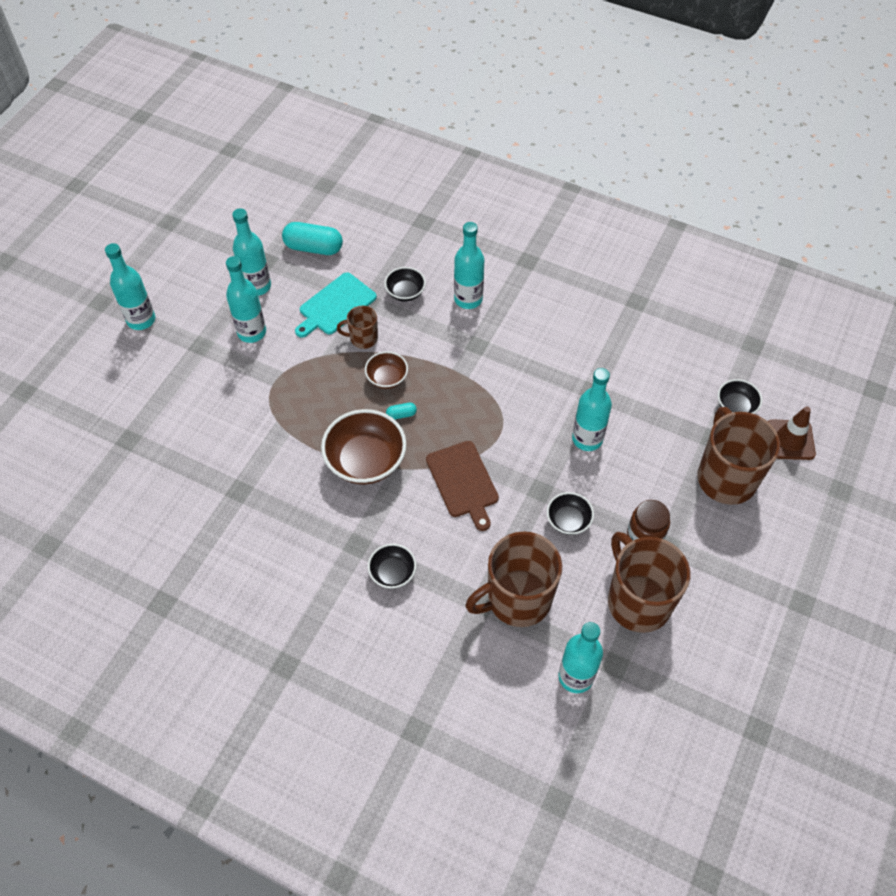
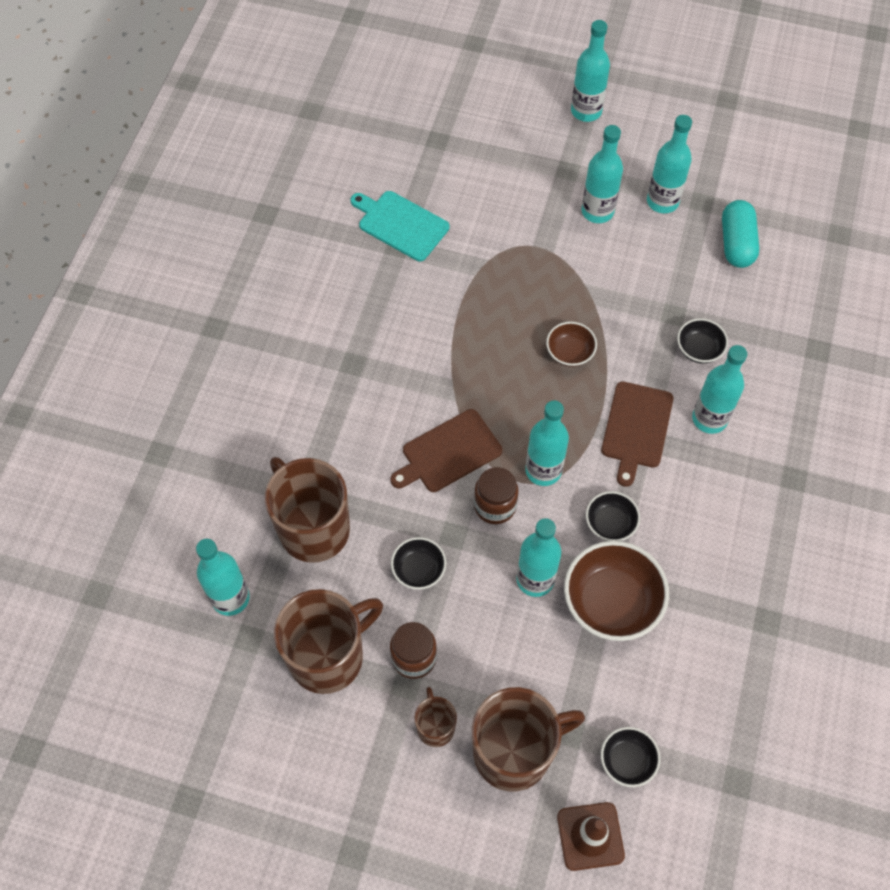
camera: 80 degrees right, 5 degrees up
(336, 305) = (658, 282): turquoise cutting board -> turquoise cutting board (401, 224)
(363, 338) = (618, 318): brown mug -> brown mug (435, 726)
(366, 461) = (456, 352): brown bowl -> brown bowl (611, 602)
(392, 573) = (326, 402): black bowl -> black bowl (610, 524)
(401, 414) = (523, 376): turquoise capsule -> none
(467, 347) = (636, 428): none -> brown cutting board
(492, 416) = (543, 470): none -> turquoise bottle
(518, 456) = (495, 506): none -> brown jar

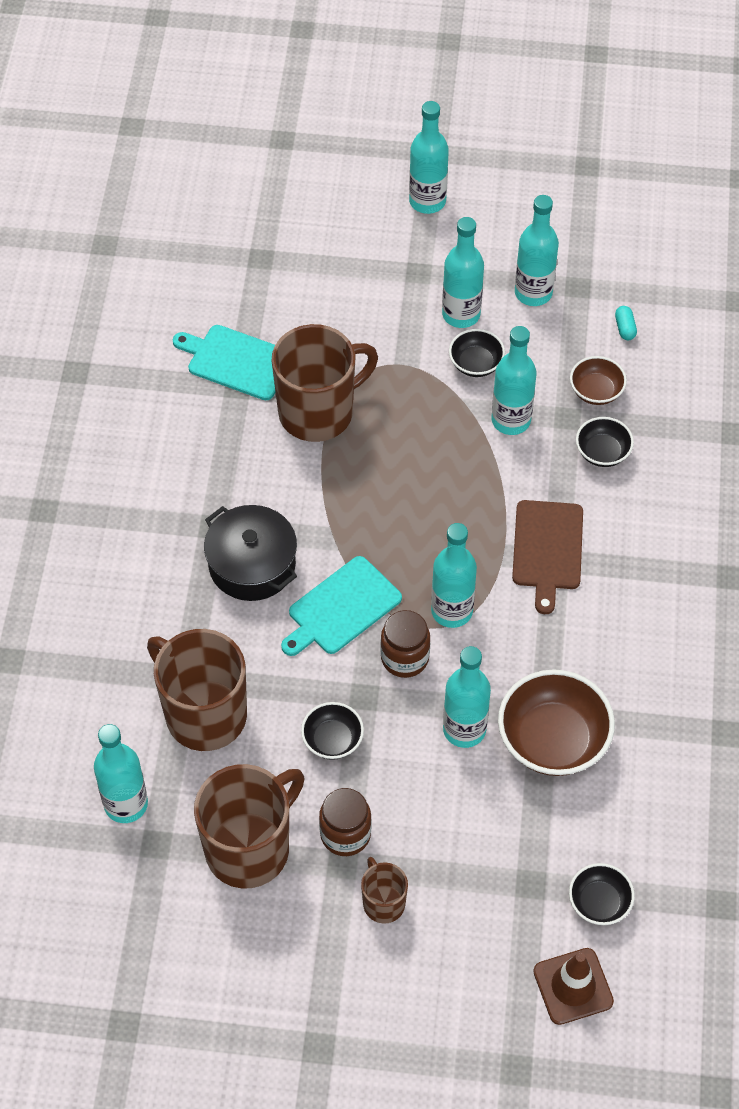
camera: 10 degrees left, 5 degrees down
(379, 402) = (252, 564): none -> black pot
(448, 453) = (341, 608): brown cutting board -> turquoise cutting board
(514, 751) = (475, 914): brown mug -> brown mug (318, 412)
(569, 353) = (458, 477): brown bowl -> brown bowl (596, 391)
(610, 524) = (536, 657): black bowl -> black bowl (476, 364)
(709, 419) = (627, 526): turquoise bottle -> turquoise bottle (511, 420)
(736, 243) = (625, 328): turquoise capsule -> turquoise capsule, size x0.46

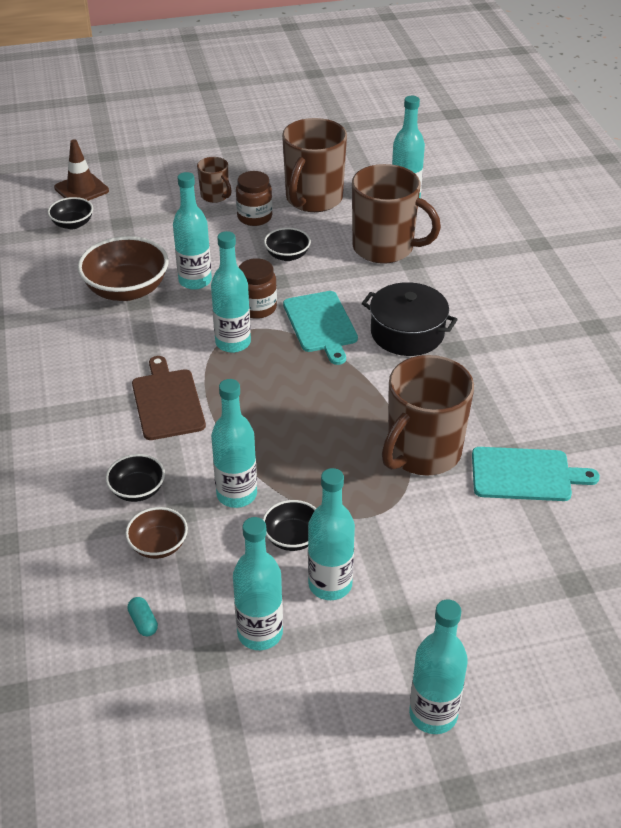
camera: 160 degrees right, 15 degrees down
(341, 608) = (321, 324): turquoise cutting board -> turquoise cutting board turned 135 degrees clockwise

